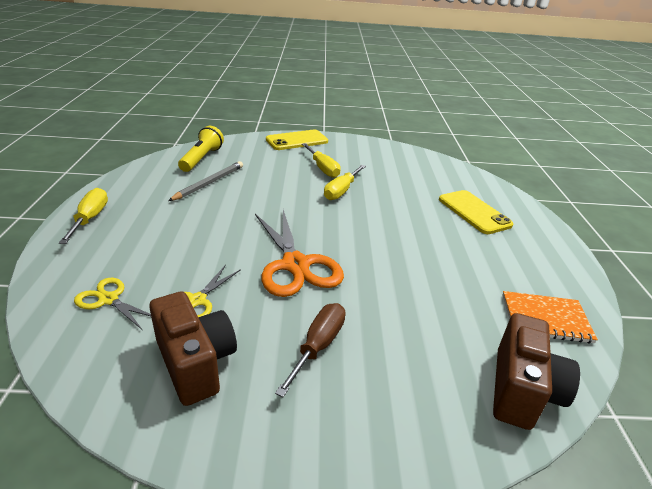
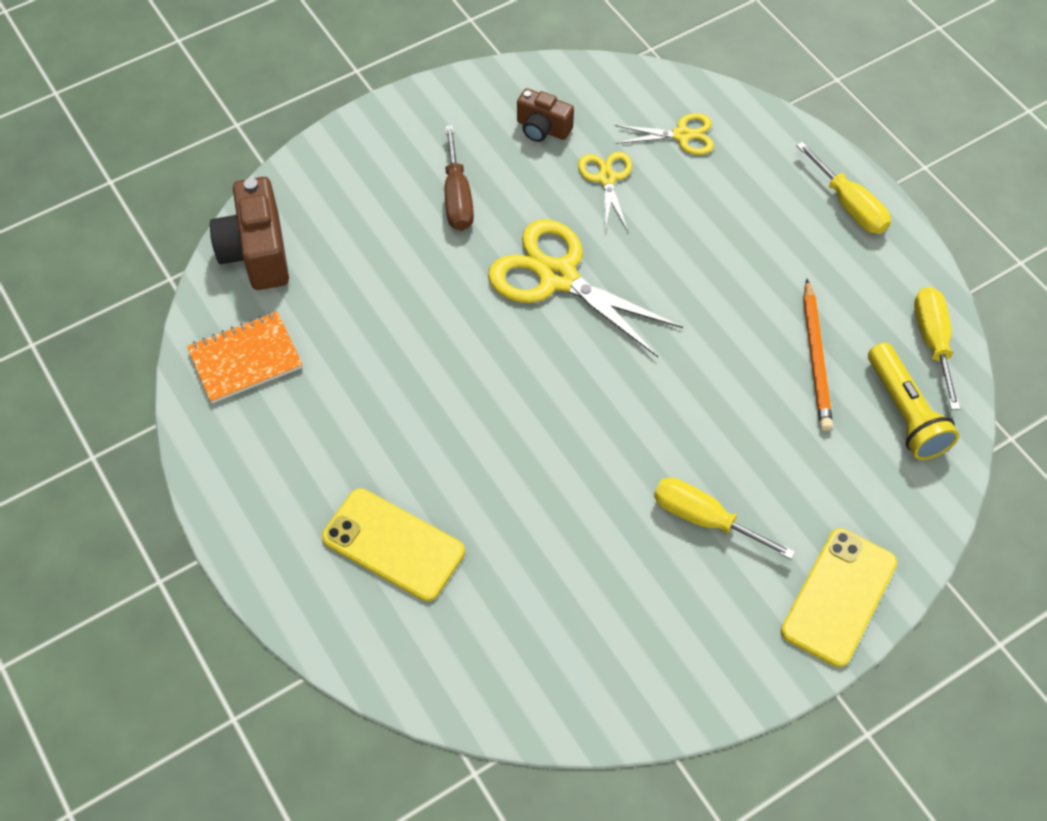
camera: 150 degrees right, 25 degrees up
(195, 363) = (542, 129): brown camera -> brown camera, size x0.60
(209, 183) = (815, 358): grey pencil -> orange pencil
(295, 265) = (558, 277): orange scissors -> yellow scissors
(341, 191) = (623, 468): yellow screwdriver -> yellow screwdriver (932, 341)

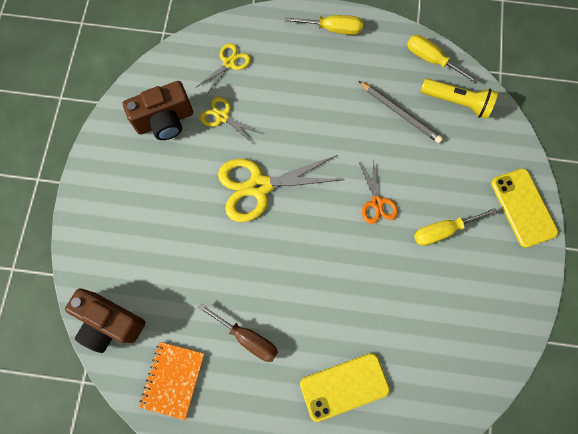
camera: 50 degrees left, 15 degrees up
(457, 197) = (168, 194): brown screwdriver -> brown screwdriver (247, 338)
(542, 129) = (165, 121): brown camera -> brown camera, size x1.66
(665, 416) = (377, 202): none -> orange scissors
(815, 358) = (400, 113): orange pencil -> grey pencil

